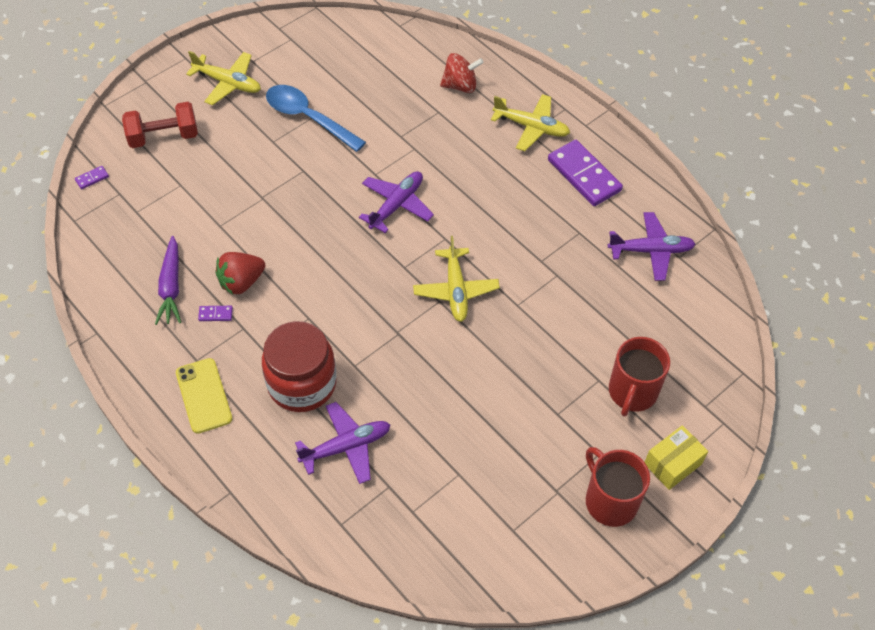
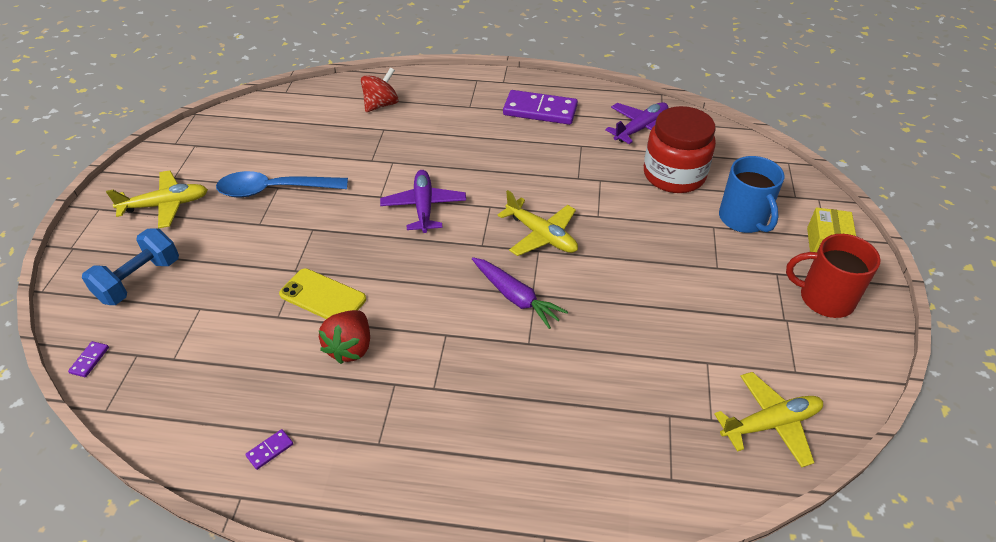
camera: 40 degrees left, 10 degrees down
(163, 137) = (139, 280): red dumbbell -> blue dumbbell
(171, 287) = (281, 398): purple carrot -> purple carrot (516, 297)
(204, 395) = (421, 469): yellow phone -> yellow phone (323, 297)
(215, 314) = (354, 391): purple domino -> purple domino (270, 450)
(302, 384) = (501, 390): red jar -> red jar (674, 175)
(346, 447) = (598, 411): purple plane -> none
(531, 127) = (466, 102): yellow plane -> yellow plane (770, 424)
(632, 392) = (743, 219): red mug -> blue mug

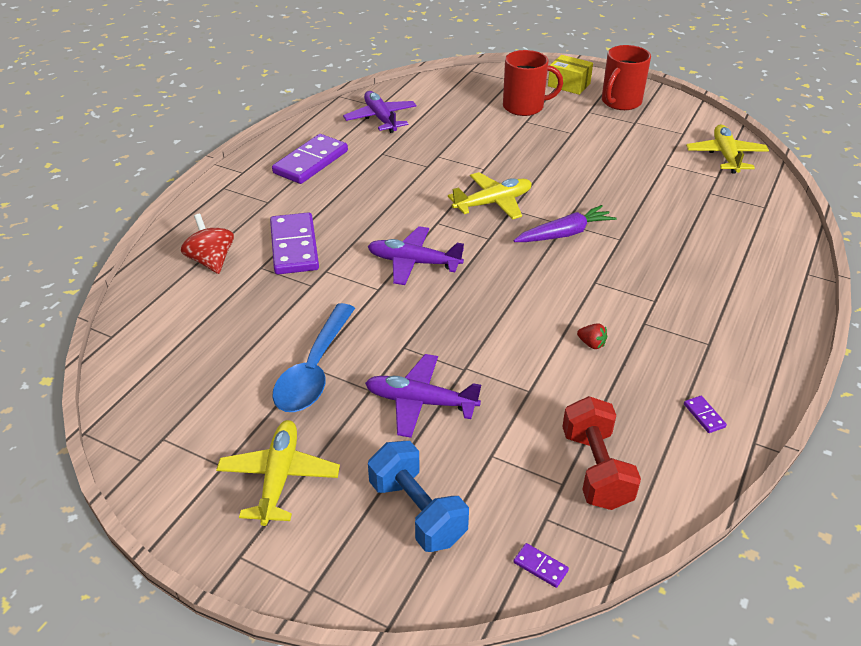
camera: 70 degrees left, 5 degrees down
(191, 377) = (596, 469): none -> red dumbbell
(251, 254) = (420, 402): none -> purple plane
(323, 297) = (514, 353): yellow phone -> none
(350, 348) = (591, 344): red strawberry -> red strawberry, size x0.49
(416, 137) = (294, 247): none -> purple domino
(674, 175) = (454, 120): red jar -> none
(743, 219) = (524, 107): blue mug -> red mug

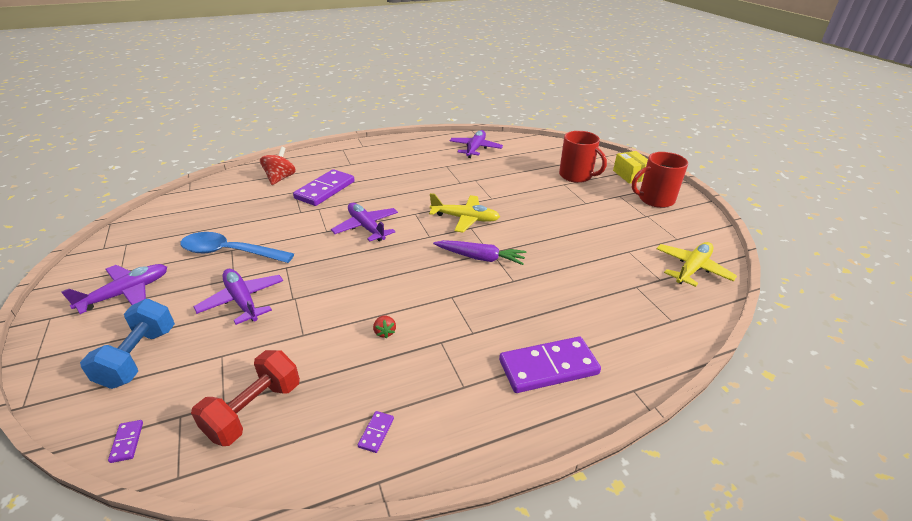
camera: 40 degrees right, 5 degrees down
(279, 477) = (126, 293): yellow plane -> purple plane
(311, 162) = (402, 155): purple domino -> purple domino (548, 367)
(314, 370) = (230, 252): blue spoon -> blue spoon turned 45 degrees clockwise

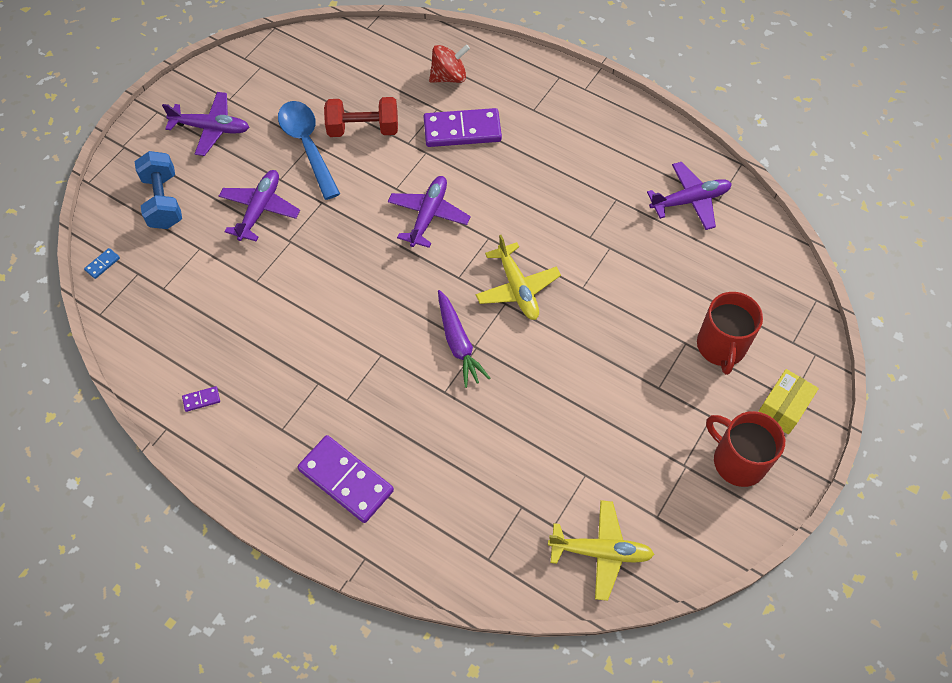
camera: 55 degrees right, 25 degrees up
(127, 442) = (102, 264): purple domino -> blue domino
(139, 357) = (163, 201): blue dumbbell -> blue dumbbell turned 75 degrees counterclockwise
(254, 410) = (170, 311): red dumbbell -> red dumbbell (363, 129)
(385, 332) = (299, 335): red strawberry -> none

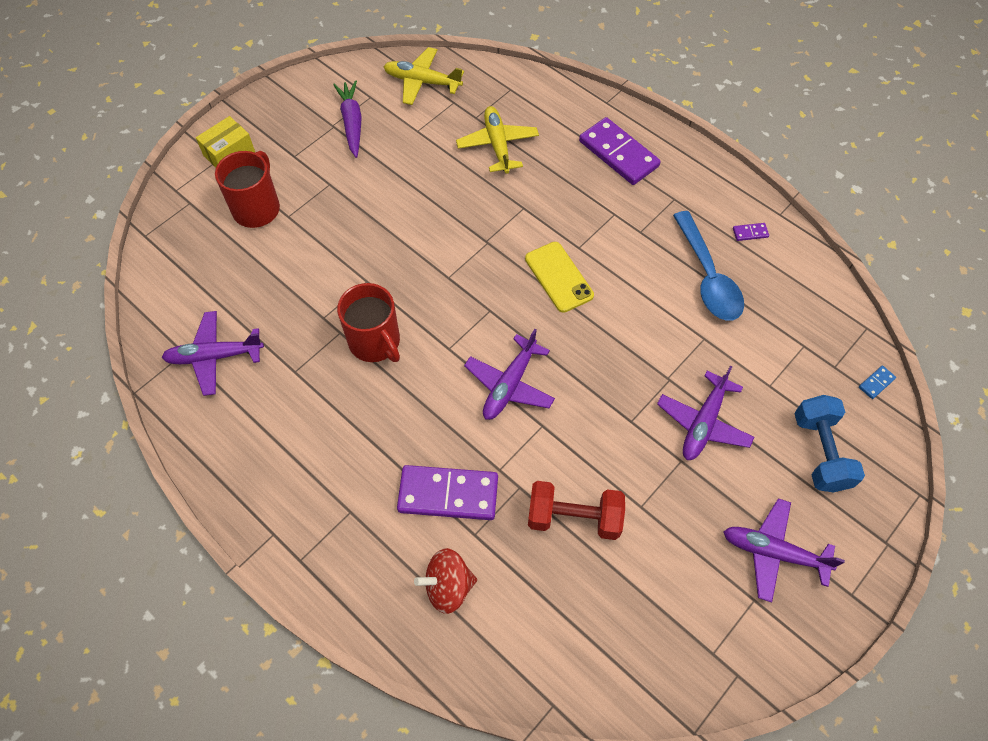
camera: 170 degrees left, 0 degrees up
(307, 146) = (646, 503): blue spoon -> blue spoon (708, 277)
(397, 320) = (558, 277): none -> yellow phone
(458, 343) = (502, 247): purple carrot -> purple carrot (352, 123)
(517, 288) = (432, 290): yellow plane -> yellow plane (497, 145)
(738, 461) = (288, 123): red mug -> red mug (375, 342)

